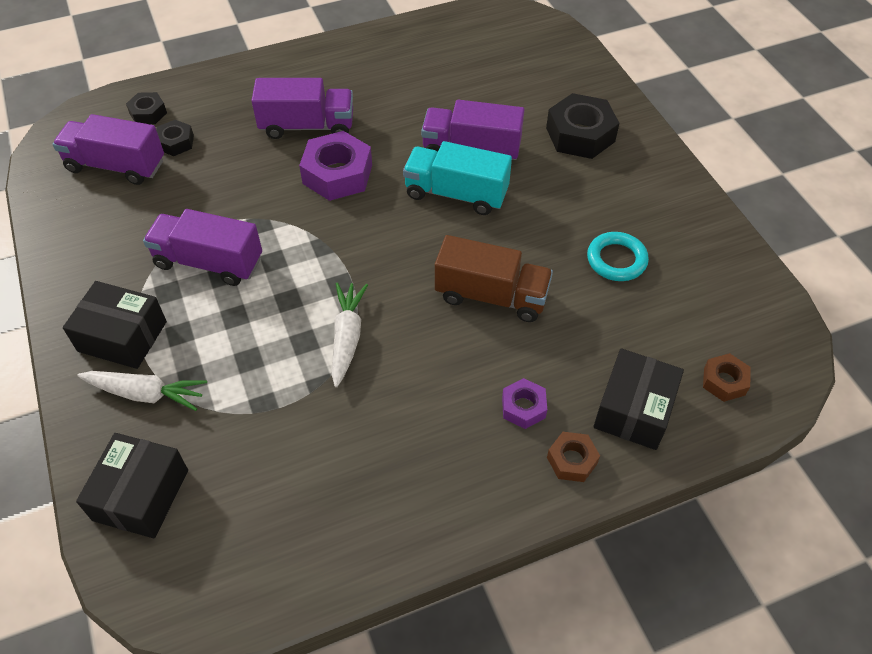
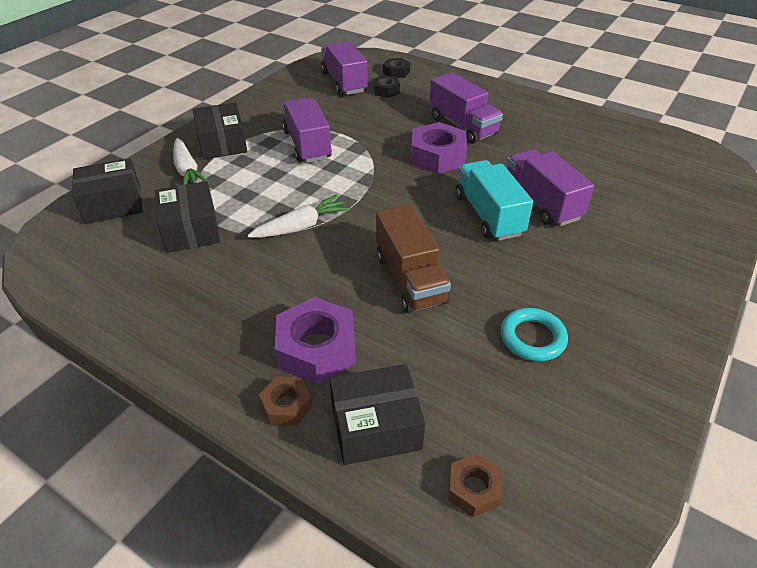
camera: 55 degrees right, 10 degrees down
(265, 435) = (191, 230): none -> black box
(523, 407) = (317, 348): purple nut -> purple nut, size x1.83
(580, 134) = (642, 251): black nut -> none

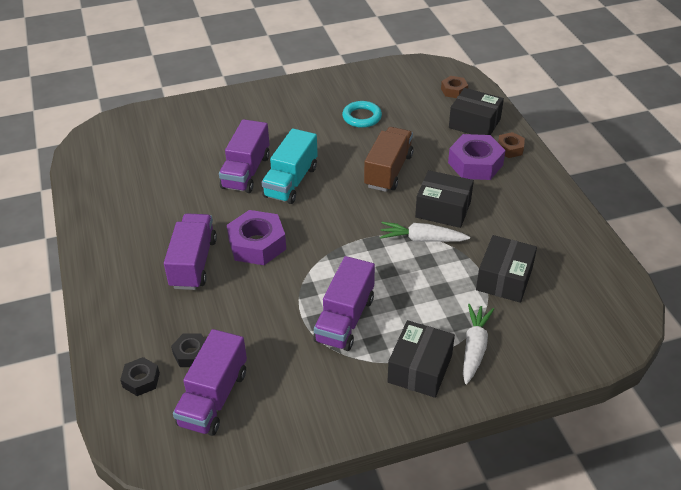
camera: 140 degrees left, 0 degrees up
(113, 204) = (558, 342): black box -> black box (443, 209)

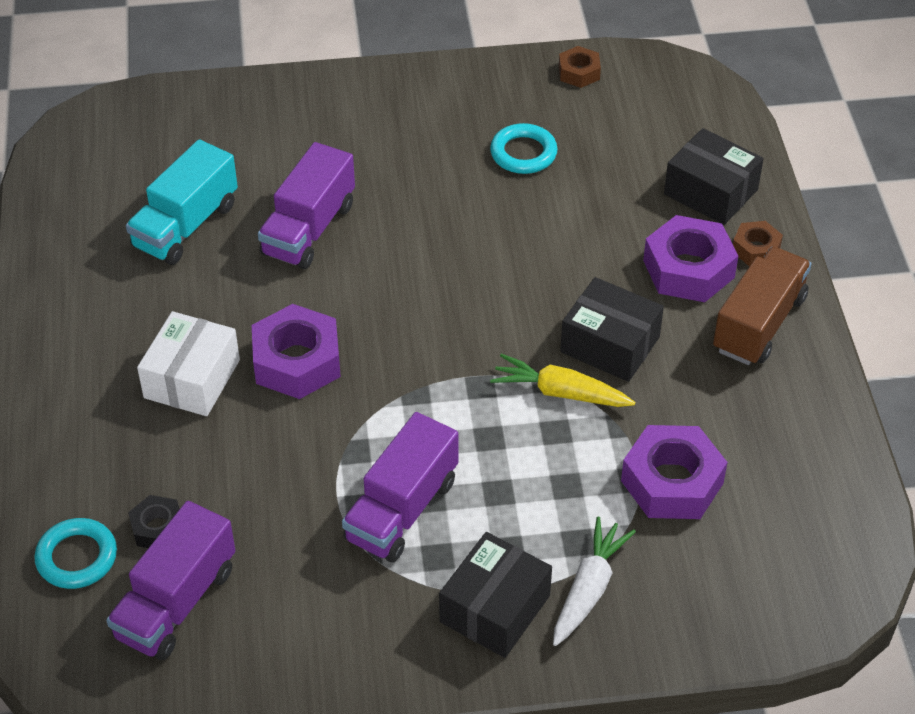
camera: 10 degrees right, 5 degrees up
(141, 380) = (77, 557): black nut -> turquoise ring
(193, 263) = (192, 379): purple truck -> white box
(291, 182) = (376, 258): turquoise truck -> turquoise truck (185, 226)
(388, 171) = (540, 261): brown truck -> brown truck (759, 324)
(422, 239) = (560, 392): white carrot -> yellow carrot
(454, 90) = (695, 123): brown nut -> brown nut (579, 72)
(504, 279) = (672, 482): black box -> purple nut

